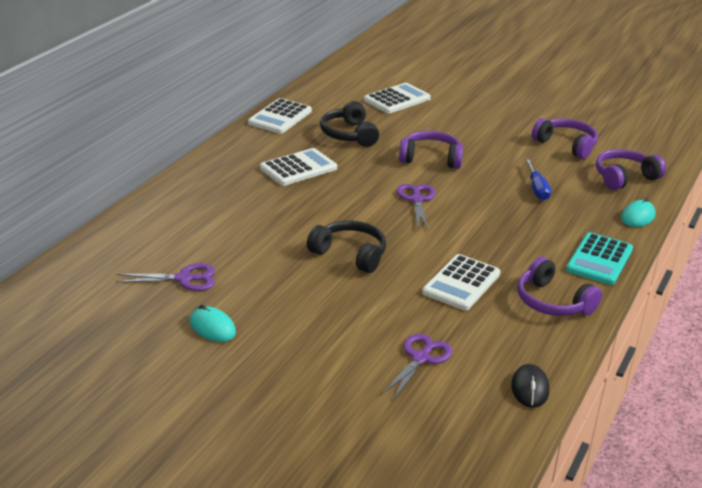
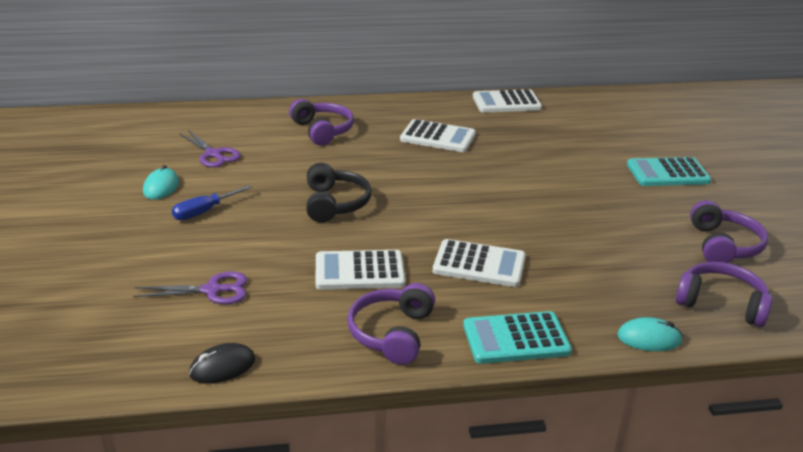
camera: 55 degrees right, 0 degrees up
(348, 135) = (530, 137): black headphones -> none
(397, 99) = (635, 134): white calculator -> white calculator (479, 264)
(417, 199) = (472, 202): purple scissors -> none
(431, 158) = (557, 185): purple headphones -> purple headphones (322, 130)
(462, 116) = (667, 173): none -> turquoise calculator
(537, 189) = (599, 257): blue screwdriver -> blue screwdriver (204, 211)

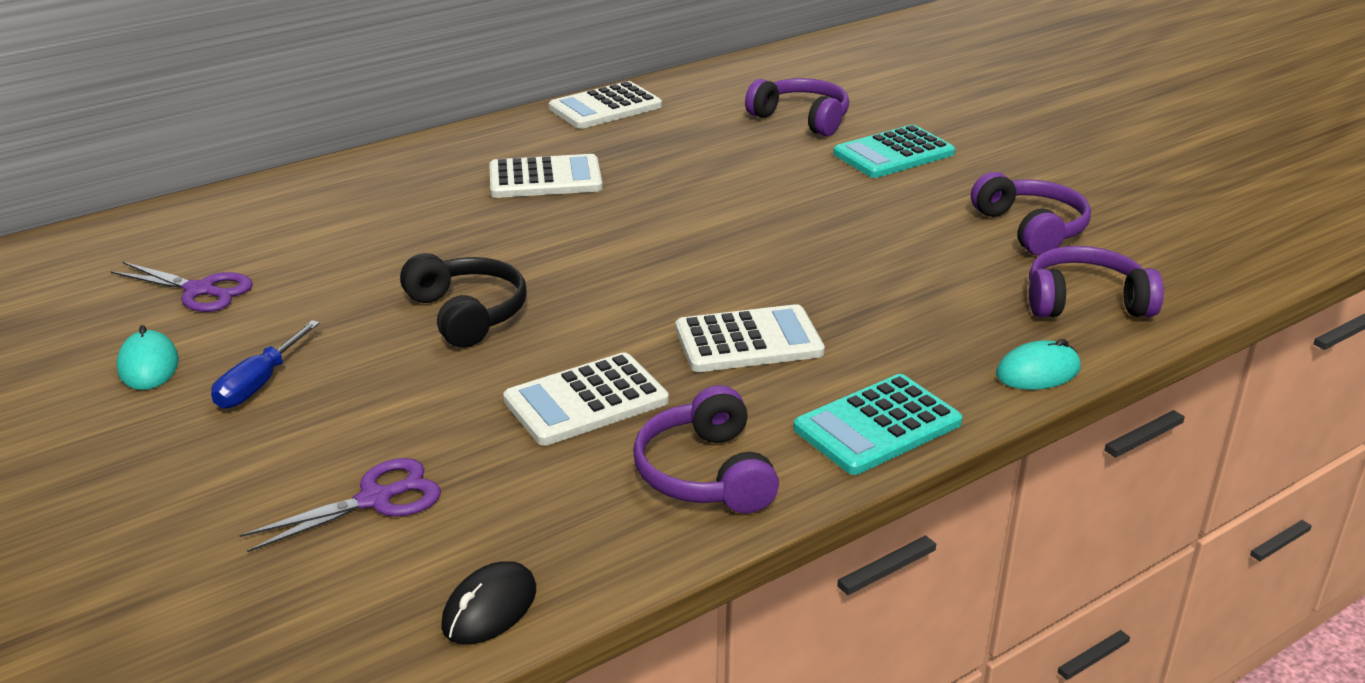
camera: 25 degrees left, 0 degrees up
(322, 130) = (357, 210): purple headphones -> purple headphones (801, 118)

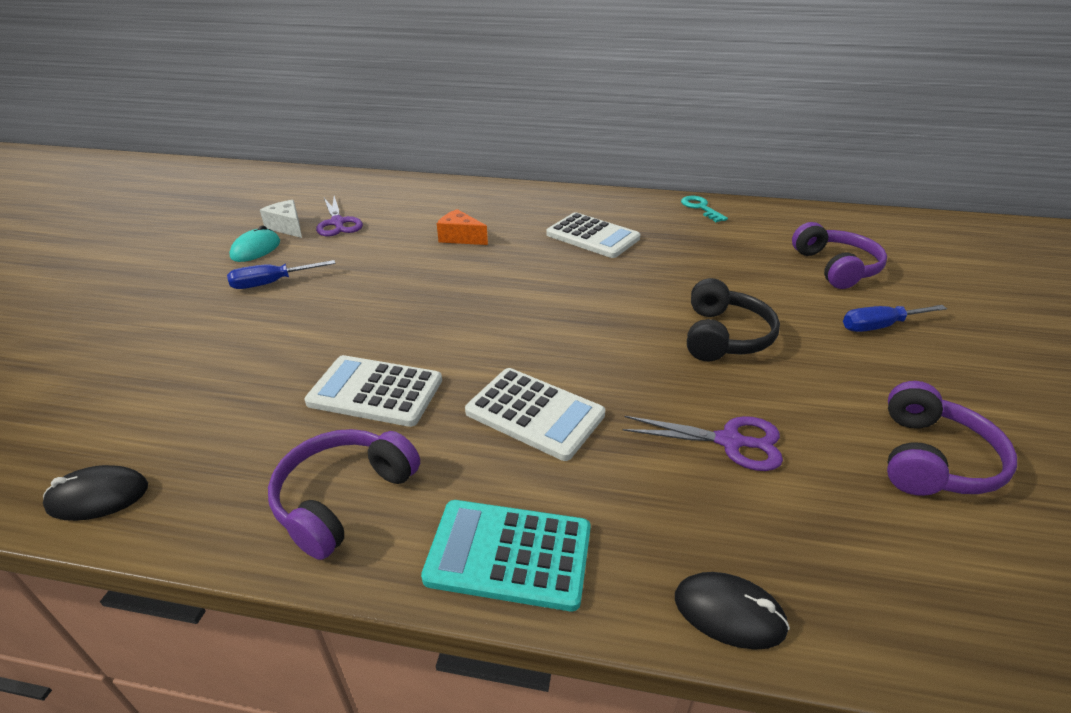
camera: 45 degrees right, 5 degrees up
(135, 325) = (287, 227): none -> white cheese
(375, 499) = (190, 382): purple scissors -> purple scissors (730, 442)
(399, 239) = (460, 237): none -> orange cheese
(467, 313) = (417, 297): black headphones -> black headphones (724, 336)
(605, 107) = (700, 208): white calculator -> turquoise key
(893, 154) = (880, 326): turquoise calculator -> blue screwdriver
(1038, 372) = (729, 613): turquoise mouse -> black mouse
(1085, 301) = (892, 572): purple headphones -> none

